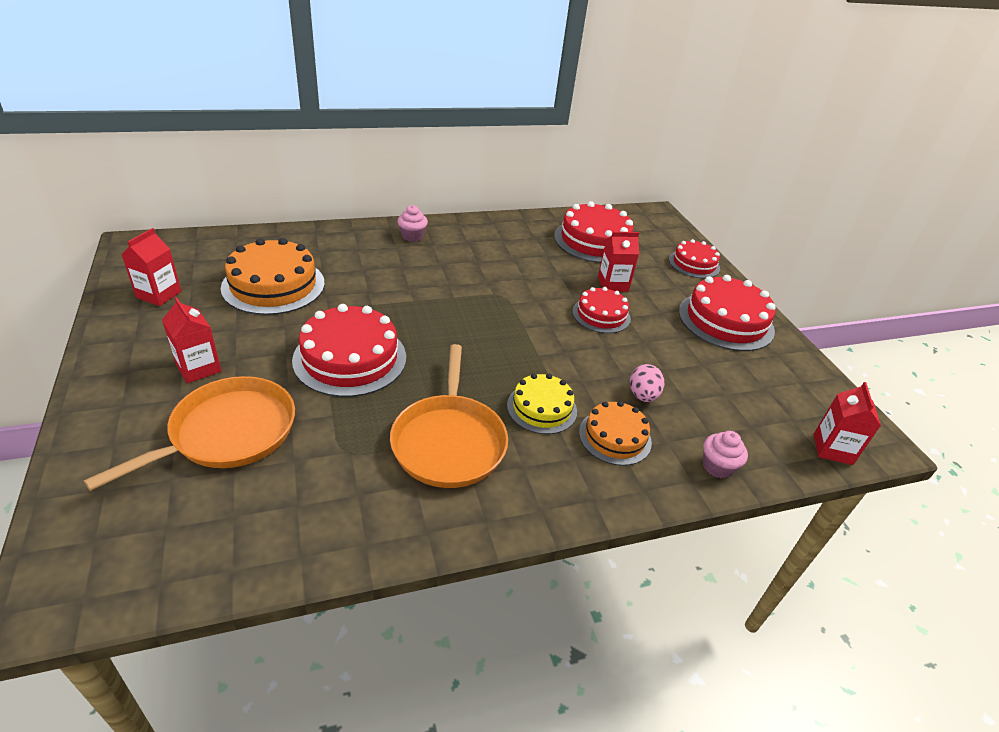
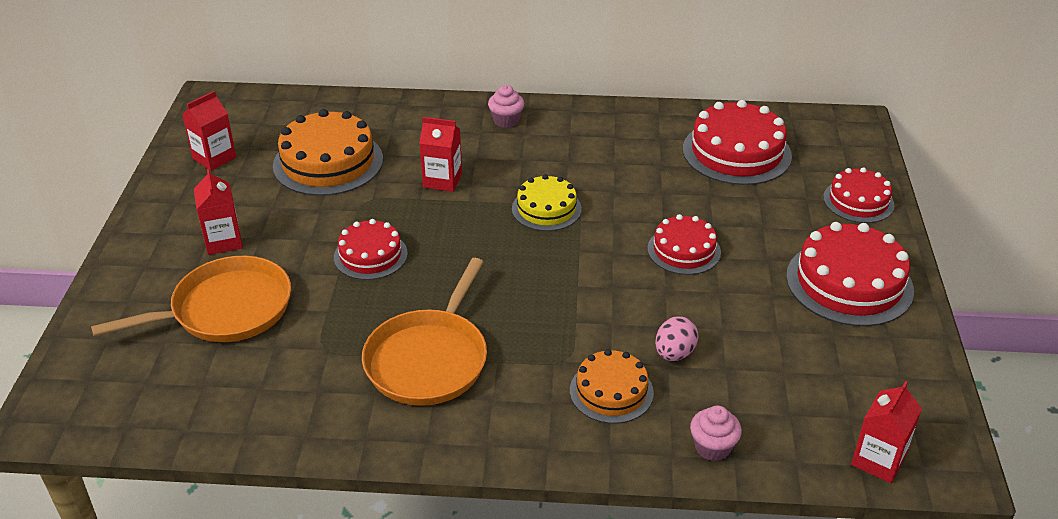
camera: 25 degrees right, 0 degrees up
(350, 358) = (370, 255): red cake -> red cake, size x0.61
(542, 408) = (547, 344): yellow cake -> yellow cake (546, 209)
(612, 284) = (724, 213): red carton -> red carton (442, 180)

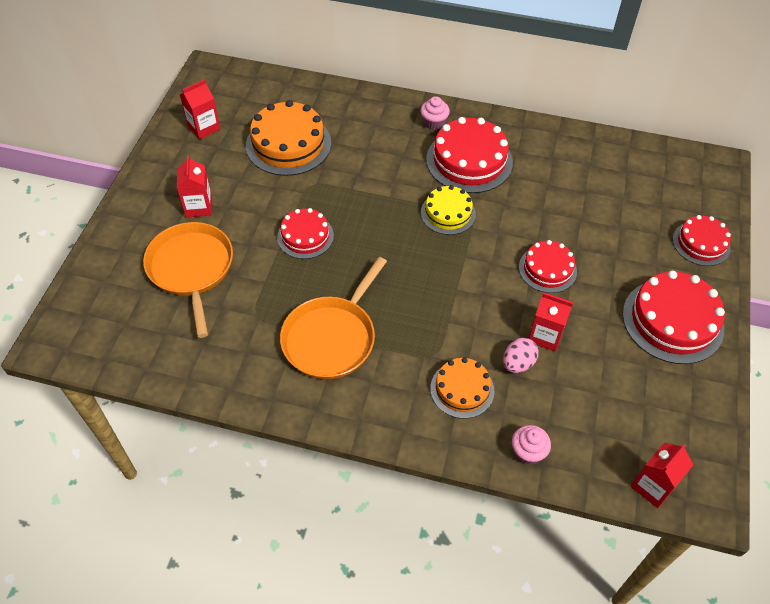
camera: 10 degrees right, 15 degrees up
(226, 309) = (191, 269): orange pan -> orange pan turned 90 degrees counterclockwise
(442, 180) = (372, 174): red carton -> red carton (545, 335)
(736, 152) = (612, 180): red cake -> red cake (469, 160)

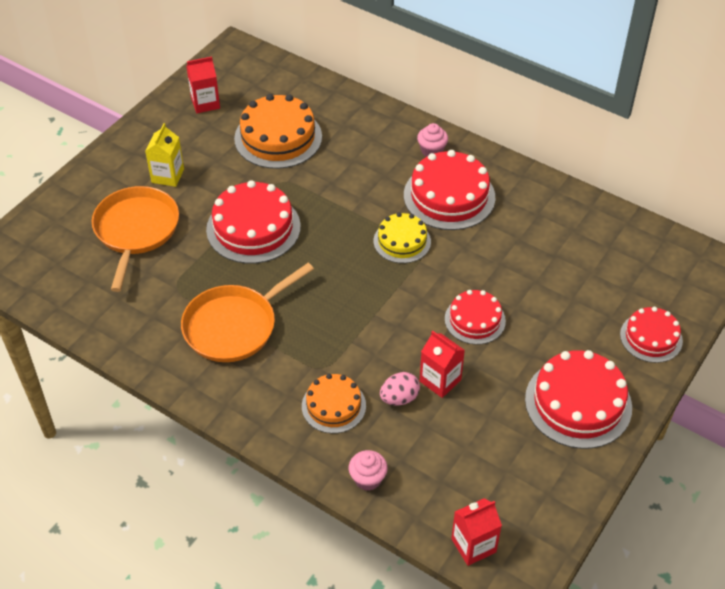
camera: 20 degrees right, 5 degrees down
(199, 206) = (168, 176): red carton -> yellow carton
(305, 236) = (253, 228): red cake -> red cake, size x1.65

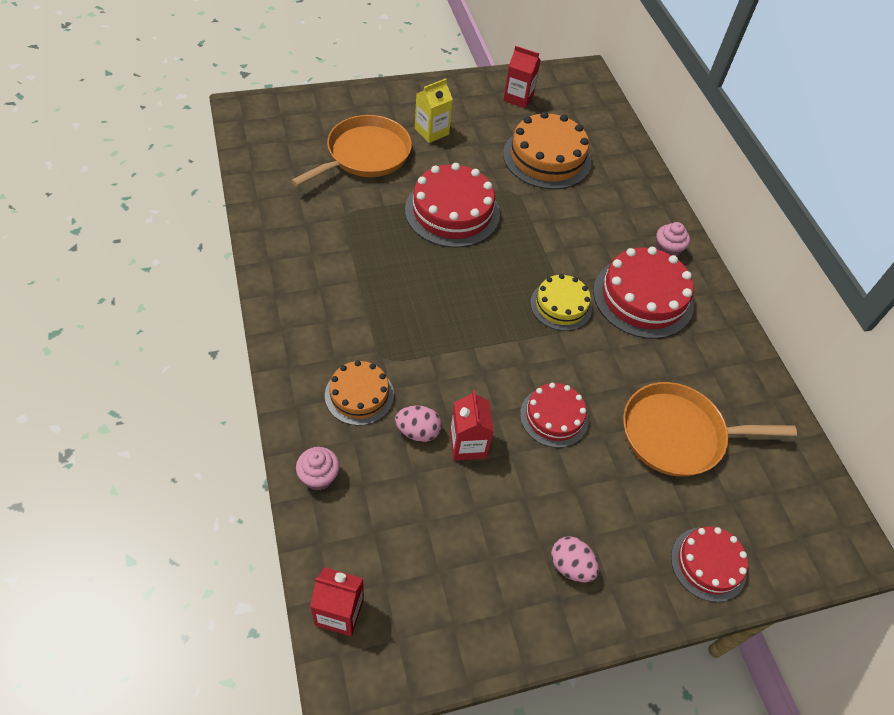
camera: 35 degrees right, 5 degrees up
(234, 326) = (355, 274): orange pan -> orange pan (677, 434)
(578, 403) = (570, 566): red cake -> pink egg

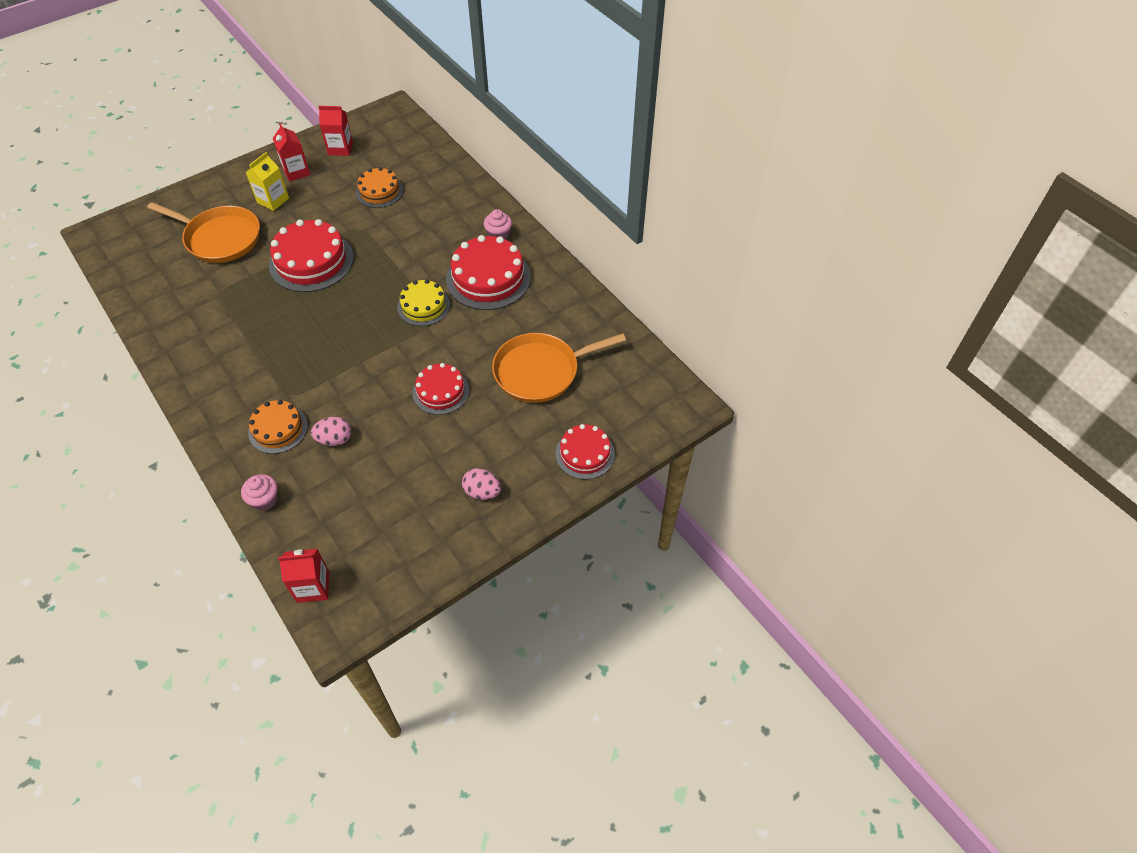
camera: 15 degrees left, 0 degrees up
(365, 155) = (220, 238): orange pan -> orange pan turned 90 degrees clockwise
(467, 444) = (378, 435): red carton -> red carton (296, 172)
(547, 157) = (379, 191): orange cake -> orange cake, size x0.61

